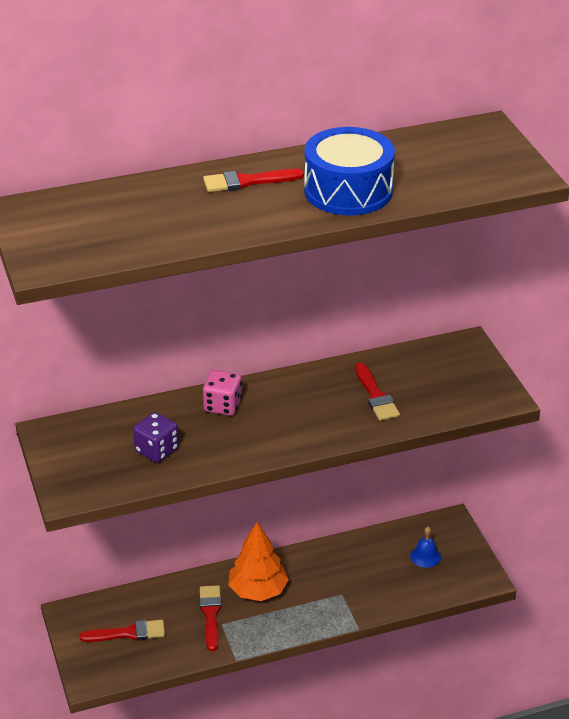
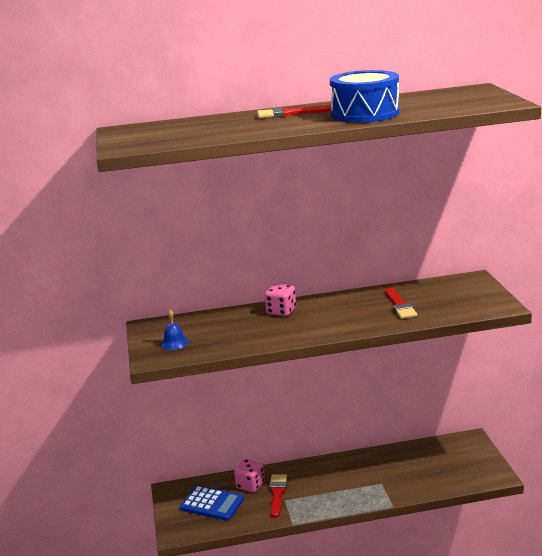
camera: 10 degrees right, 15 degrees down
(128, 633) = (212, 504): red brush -> blue calculator
(156, 450) = (225, 335): purple dice -> none
(174, 603) = (250, 485): none -> pink dice
(258, 590) = (316, 479): orange tree -> none
(425, 556) = (450, 460): blue bell -> blue bell (174, 343)

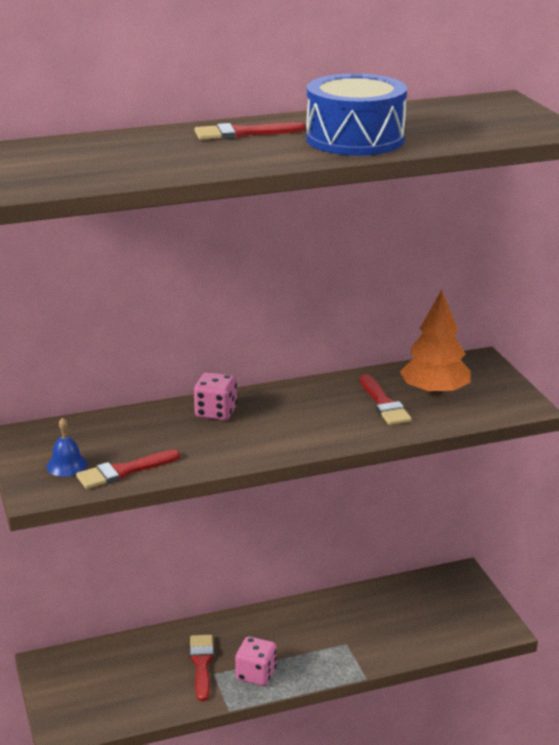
camera: 10 degrees left, 5 degrees up
(211, 347) = (123, 471): none -> red brush
(212, 504) = (109, 683): blue calculator -> none
(250, 485) = (161, 652): pink dice -> pink dice (256, 674)
(437, 298) = (434, 392): none -> orange tree

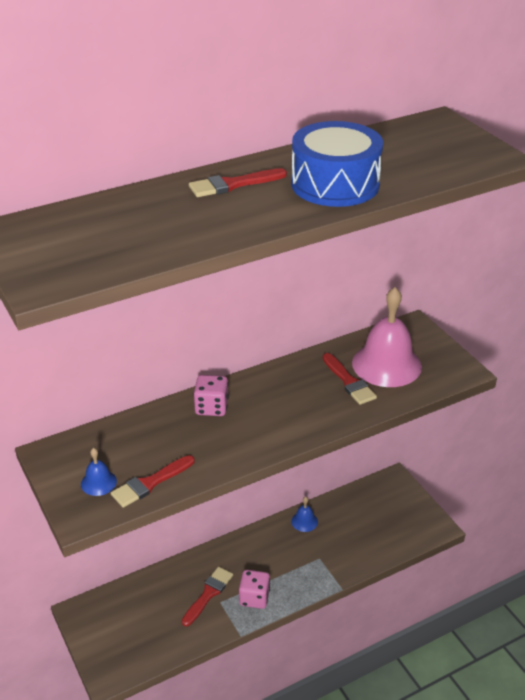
camera: 10 degrees left, 10 degrees up
(202, 664) = (208, 594): red brush -> red brush turned 45 degrees clockwise
(338, 604) = (304, 521): none -> blue bell
(434, 392) = (386, 364): orange tree -> pink bell

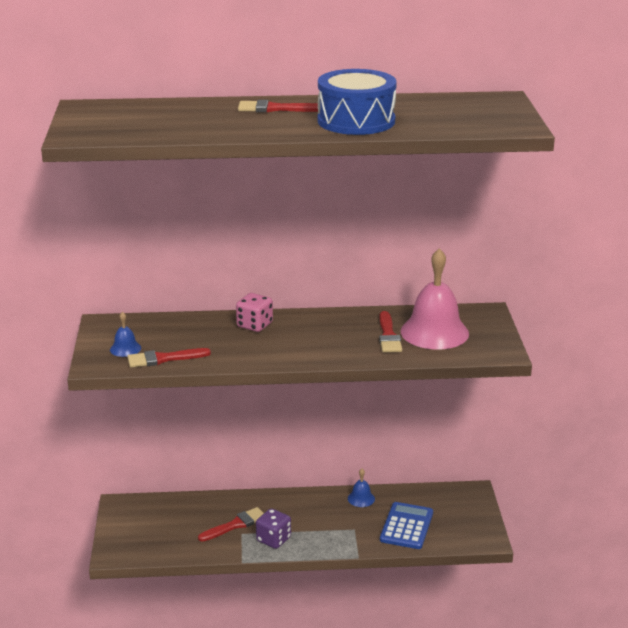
camera: 25 degrees right, 10 degrees down
(254, 598) = (273, 539): pink dice -> purple dice
(362, 538) = (406, 526): none -> blue calculator

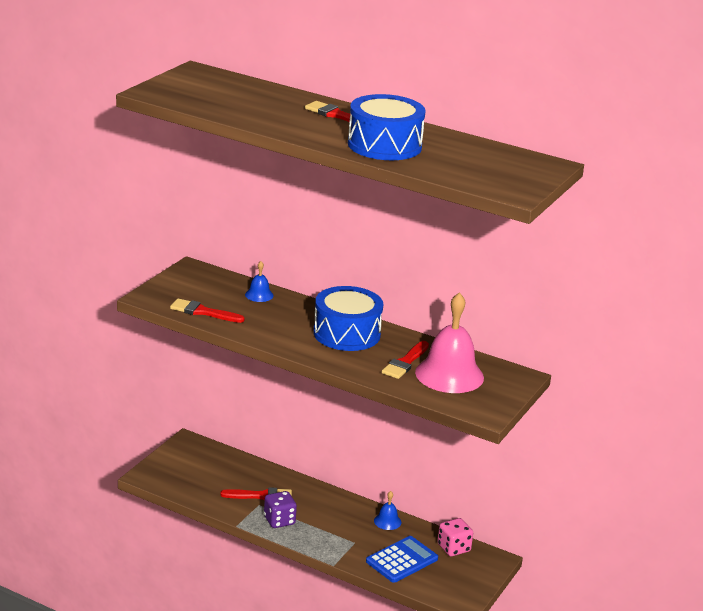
camera: 30 degrees right, 0 degrees up
(125, 349) = (184, 294): blue bell -> blue bell (259, 295)
(254, 325) = (306, 313): pink dice -> pink dice (453, 548)
(311, 330) = (346, 333): none -> blue drum

